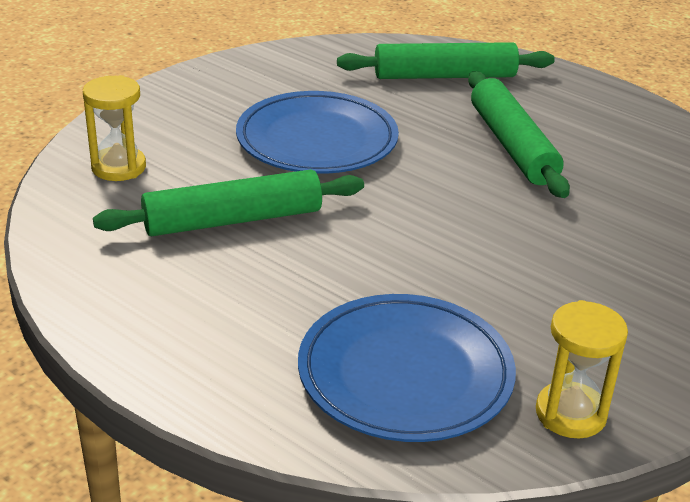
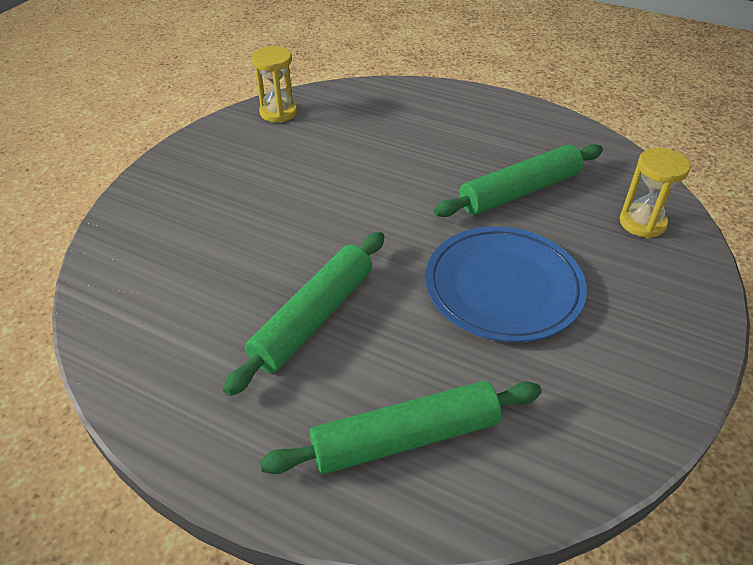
camera: 170 degrees right, 10 degrees up
(405, 374) = (368, 117): blue plate -> none
(512, 146) = (313, 318): green rolling pin -> green rolling pin turned 60 degrees clockwise

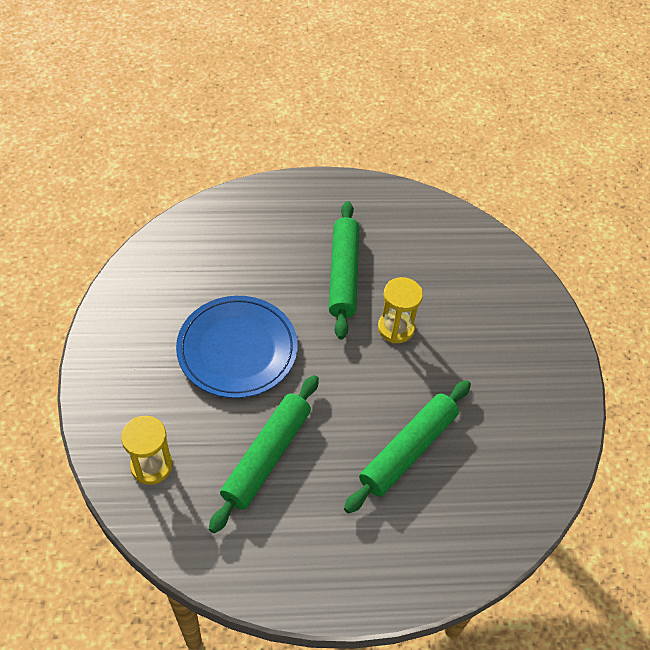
camera: 145 degrees right, 10 degrees up
(278, 112) = (546, 460): yellow hourglass -> yellow hourglass (396, 328)
(405, 438) = (246, 233): green rolling pin -> green rolling pin (408, 450)

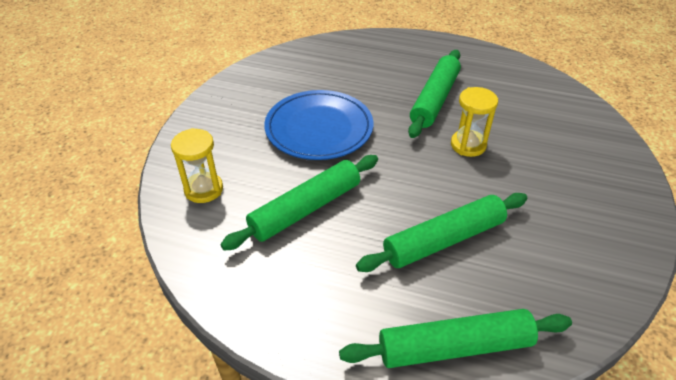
camera: 25 degrees right, 10 degrees down
(450, 555) = (454, 347): none -> green rolling pin

